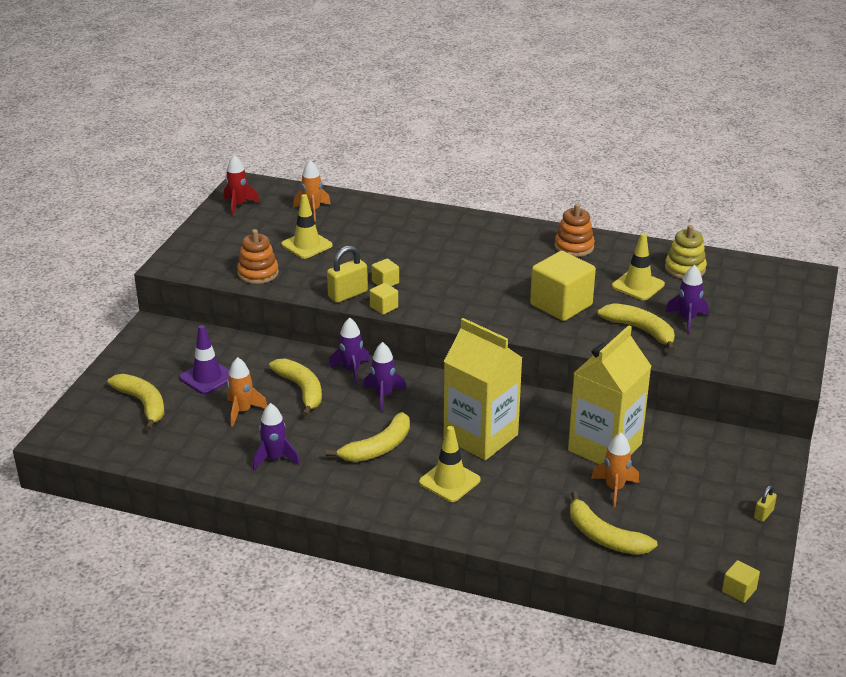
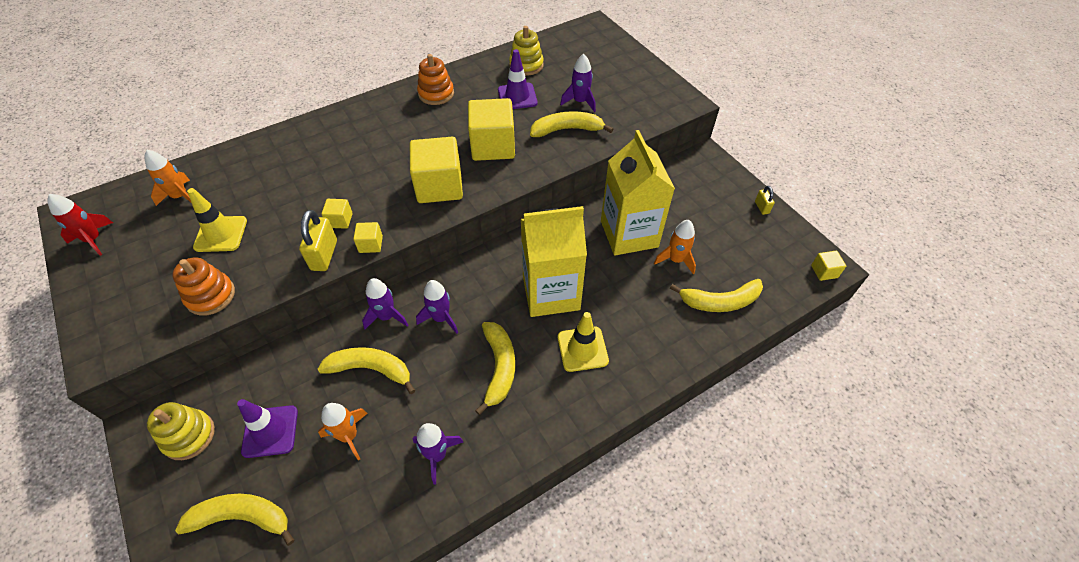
camera: 50 degrees left, 20 degrees up
(167, 348) = (189, 436): none -> yellow stacking toy
(480, 304) = (439, 186): none -> yellow cube
(638, 285) = (517, 96): yellow traffic cone -> purple traffic cone

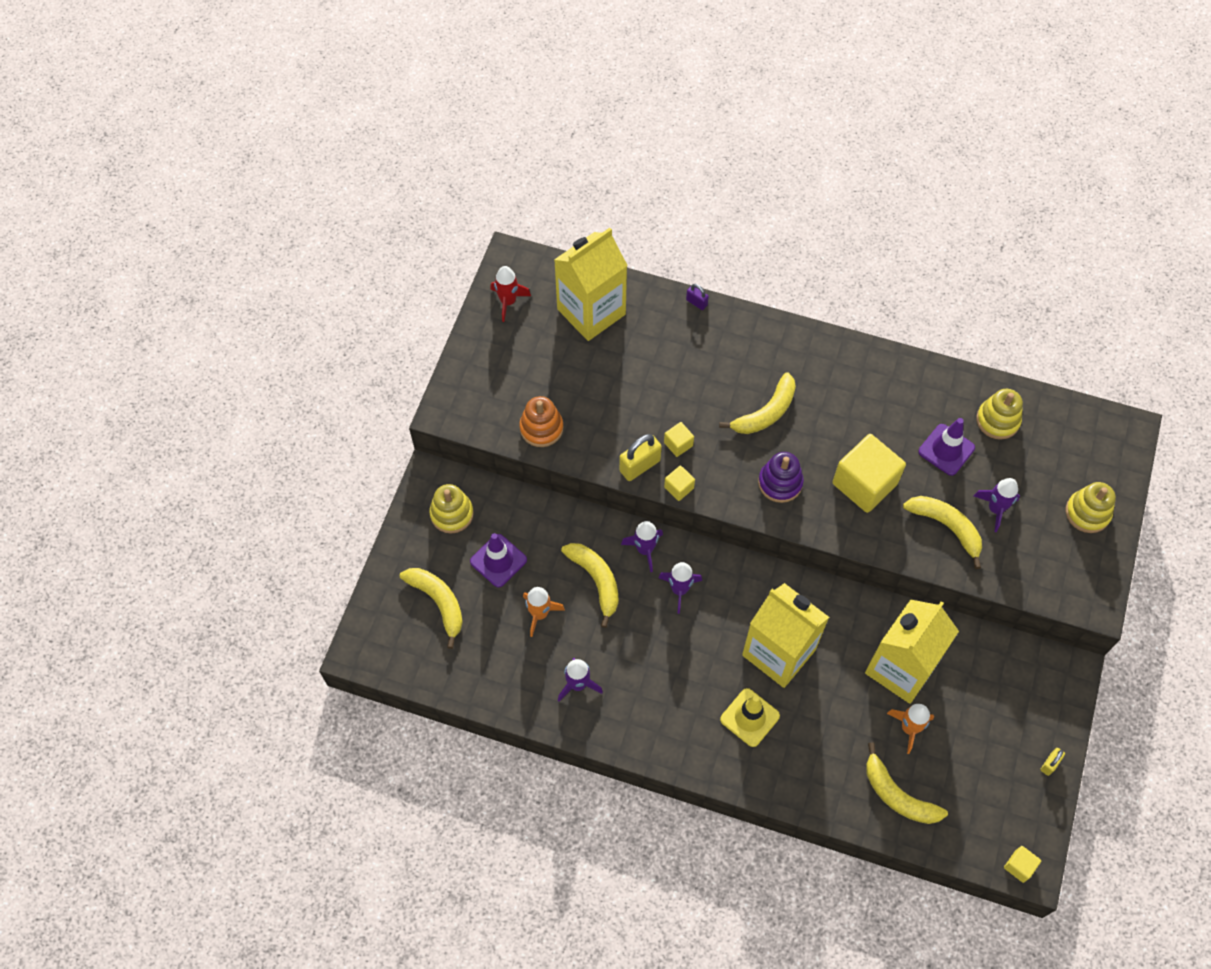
camera: 50 degrees right, 10 degrees up
(180, 196) = (591, 312): orange rocket -> yellow carton
(221, 234) = (589, 377): yellow traffic cone -> none
(263, 138) = (696, 302): none -> purple padlock
(436, 94) = (879, 380): orange stacking toy -> none
(439, 186) = (780, 483): yellow cube -> purple stacking toy
(499, 368) = (678, 669): yellow banana -> yellow banana (765, 413)
(625, 69) = (1087, 513): none -> yellow stacking toy

